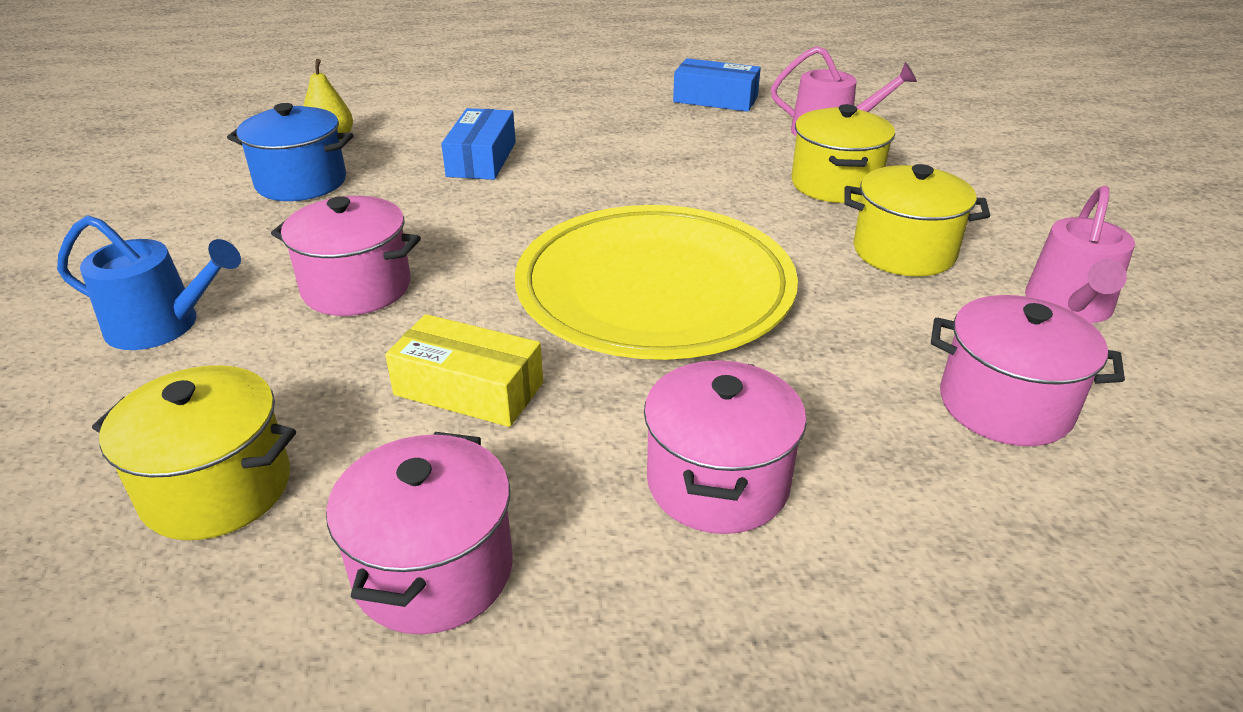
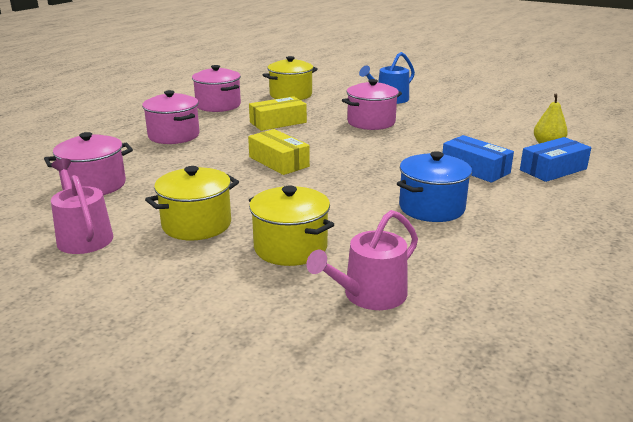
camera: 130 degrees right, 10 degrees down
(301, 182) = (493, 131): blue pot -> blue pot (431, 208)
(655, 290) = (279, 162): yellow plate -> yellow box
(715, 99) = (503, 279): blue box -> blue box (553, 169)

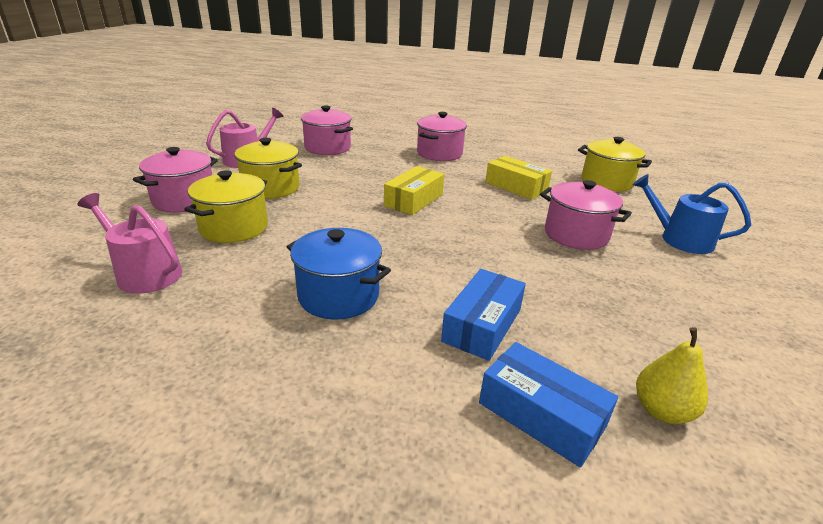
camera: 70 degrees right, 5 degrees up
(218, 105) = (530, 157): pink pot -> pink pot (184, 200)

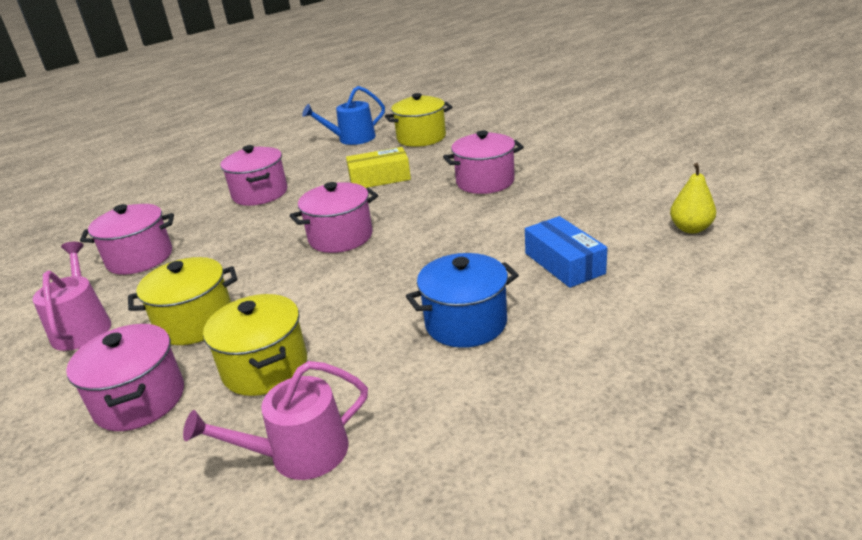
camera: 50 degrees left, 0 degrees up
(414, 200) = (340, 237): yellow box -> pink pot
(541, 415) = (669, 271): blue box -> none
(680, 239) = (531, 146): blue watering can -> blue watering can (352, 139)

